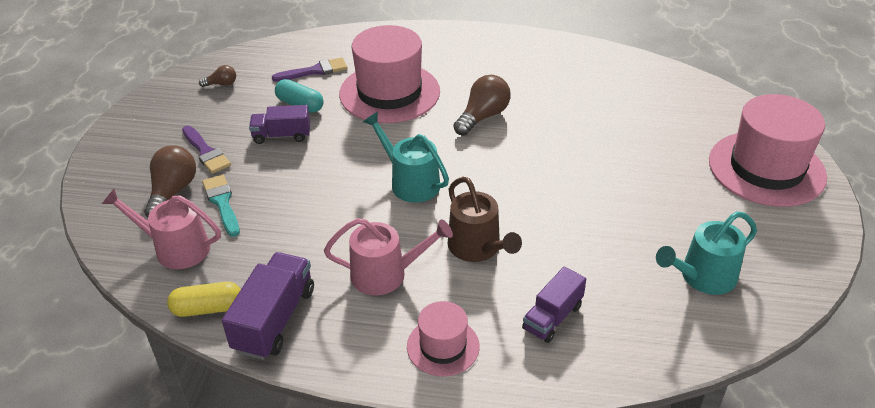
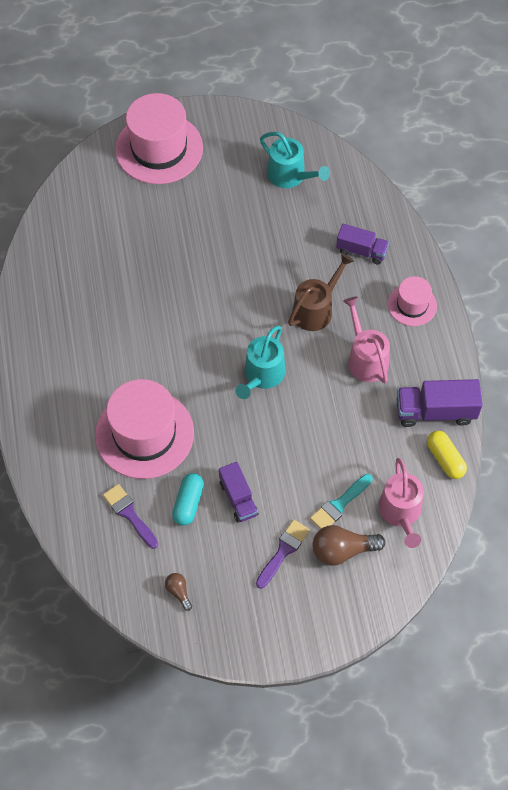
camera: 110 degrees left, 20 degrees up
(483, 116) = (156, 348): brown light bulb -> none

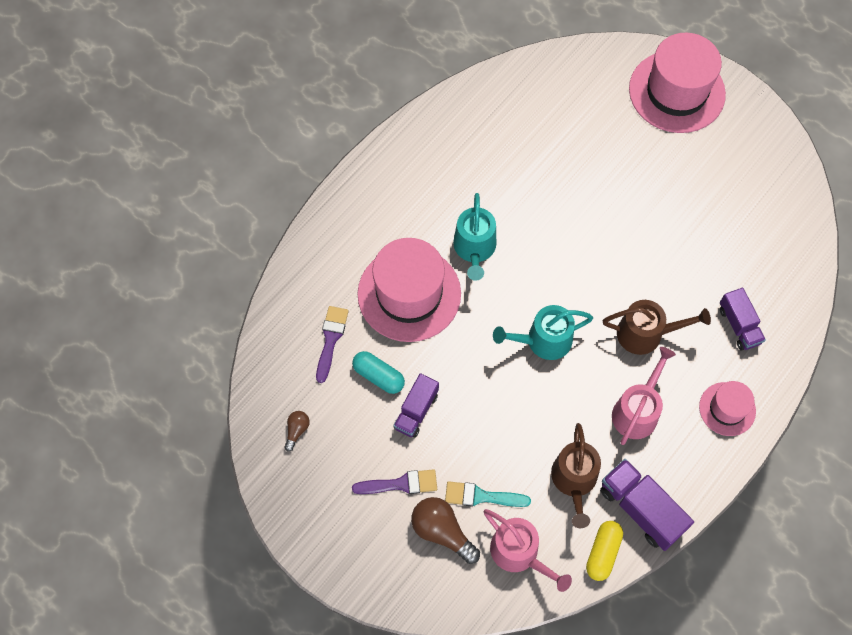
camera: 50 degrees right, 5 degrees up
(188, 503) = (378, 376): turquoise capsule -> turquoise capsule turned 60 degrees clockwise
(290, 176) = (754, 210): turquoise watering can -> turquoise watering can (474, 248)
(379, 436) = (574, 480): none -> brown watering can
(400, 512) = (519, 553): pink watering can -> pink watering can turned 90 degrees counterclockwise

